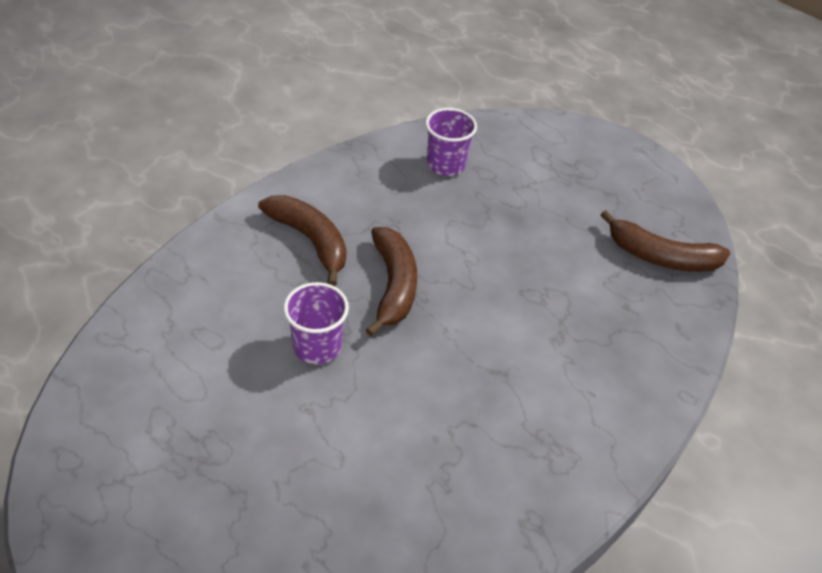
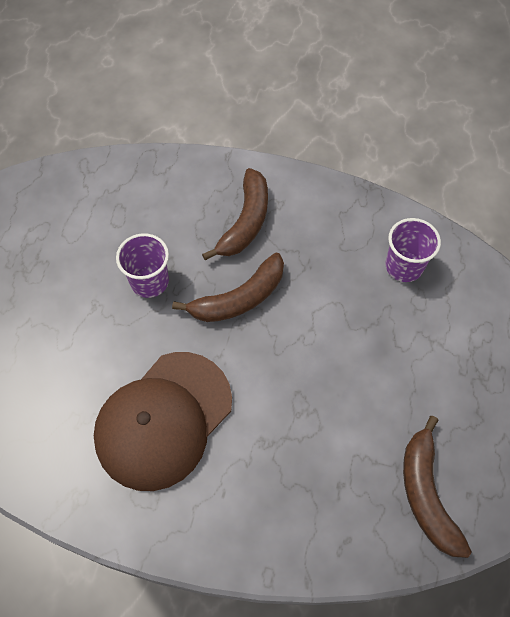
camera: 65 degrees right, 15 degrees up
(487, 406) = (163, 420): none -> brown cap

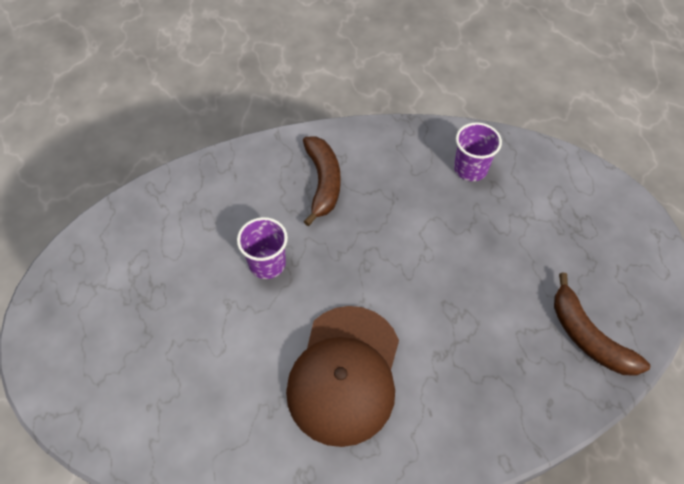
camera: 25 degrees left, 5 degrees down
(239, 298) = (352, 246): brown banana -> none

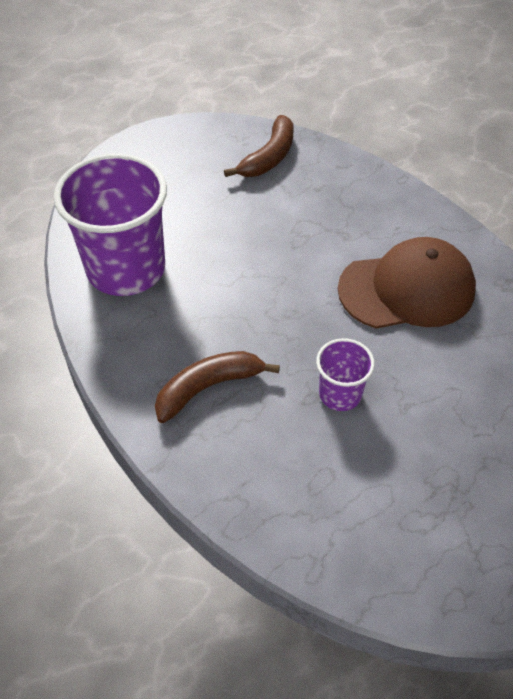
camera: 115 degrees left, 5 degrees down
(470, 169) = (126, 269): purple cup -> purple cup, size x2.07

